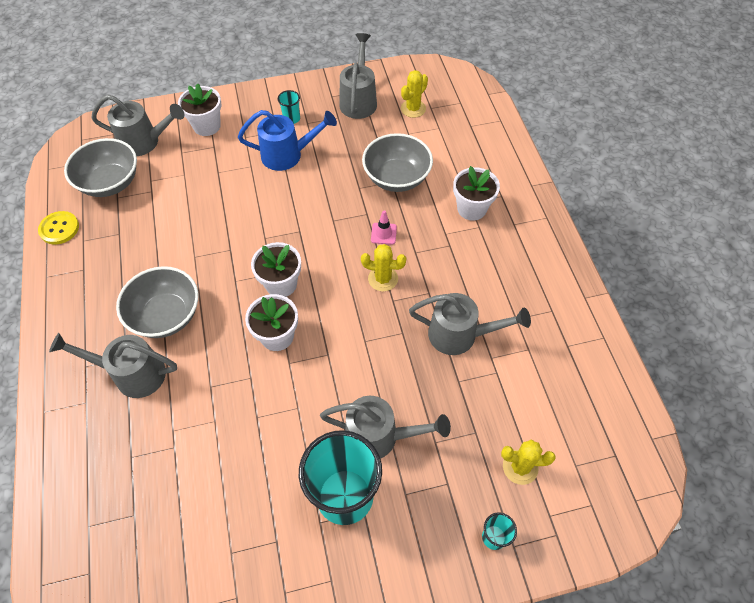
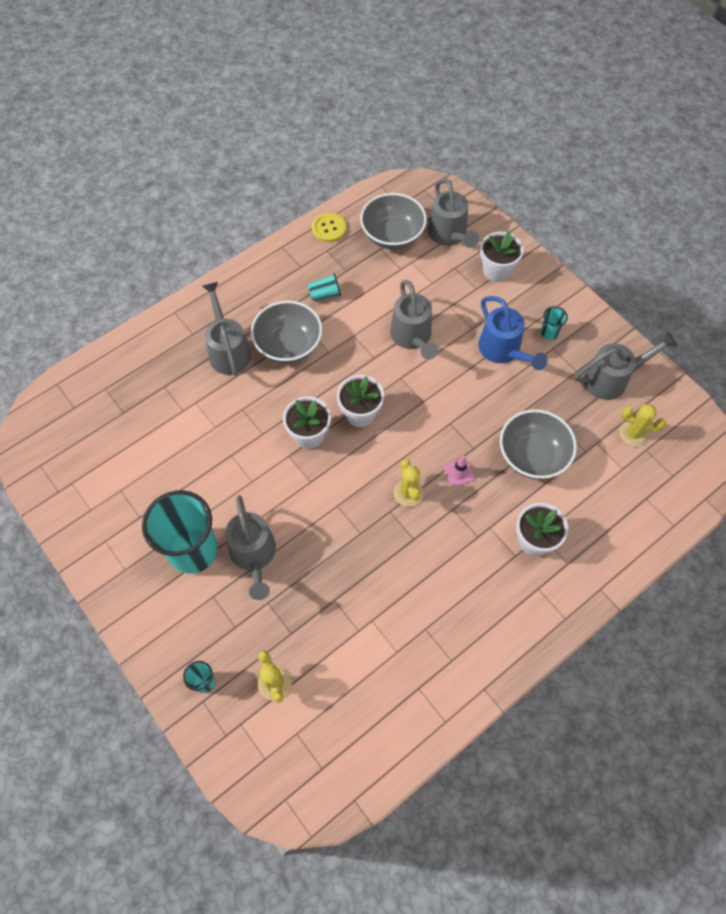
camera: 65 degrees right, 5 degrees up
(131, 262) = (324, 294): none -> turquoise cup
(460, 335) = (382, 584): grey watering can -> grey watering can (412, 337)

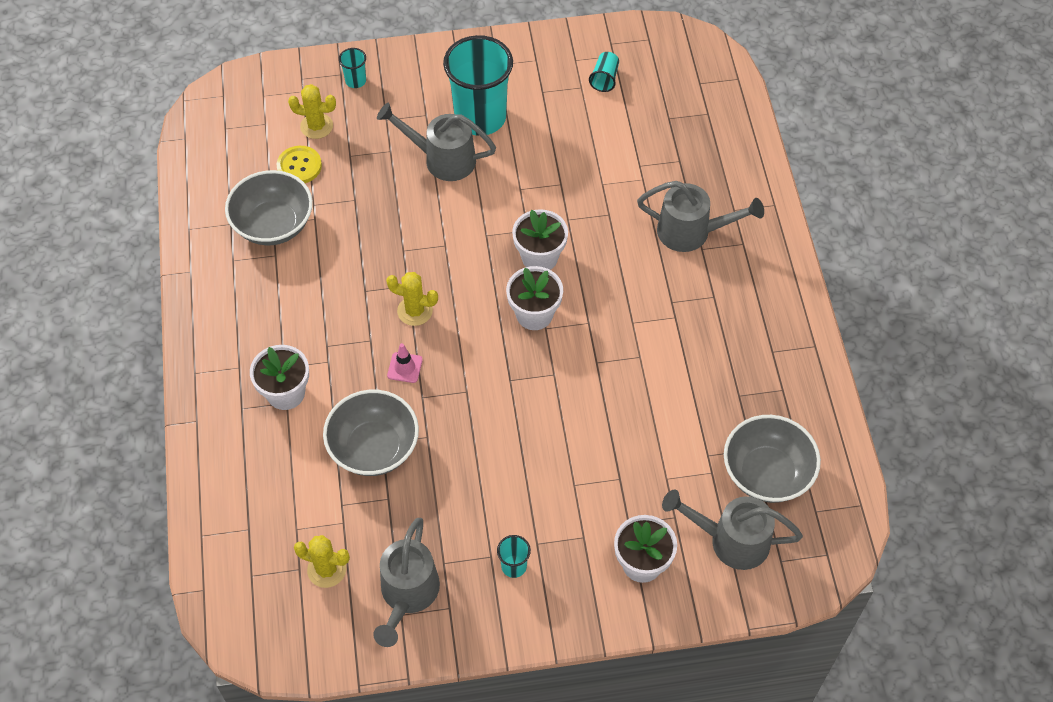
camera: 120 degrees right, 5 degrees down
(288, 345) = (664, 289): grey bowl -> grey bowl (273, 225)
(324, 294) = (715, 356): turquoise cup -> turquoise cup (604, 79)
(329, 228) = (817, 408): yellow button -> yellow button (299, 166)
(412, 337) = (599, 414): grey watering can -> none
(503, 351) = (521, 499): blue watering can -> none
(633, 433) = (327, 569): yellow cactus -> yellow cactus turned 60 degrees clockwise

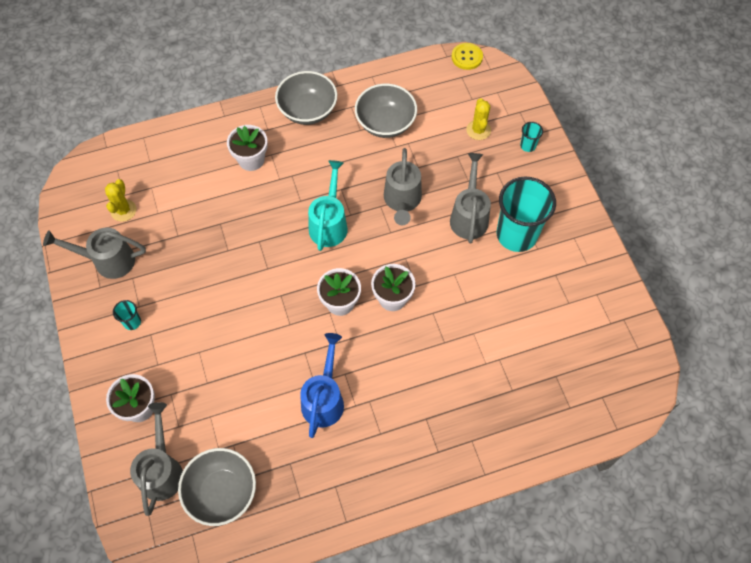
camera: 80 degrees right, 5 degrees up
(299, 166) = (439, 127): yellow button -> yellow button (467, 57)
(374, 448) = (215, 219): grey bowl -> grey bowl (308, 110)
(405, 367) = (281, 226): pink traffic cone -> none
(415, 311) = (329, 223): yellow cactus -> turquoise watering can
(604, 79) = (583, 319): turquoise cup -> none
(662, 348) = (324, 399): none -> blue watering can
(691, 232) = (440, 408): grey watering can -> grey watering can (402, 201)

